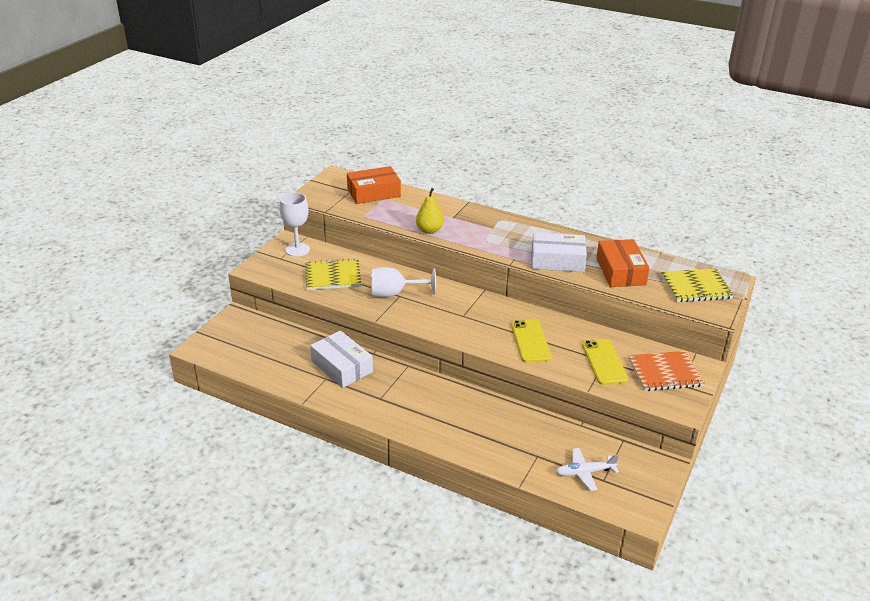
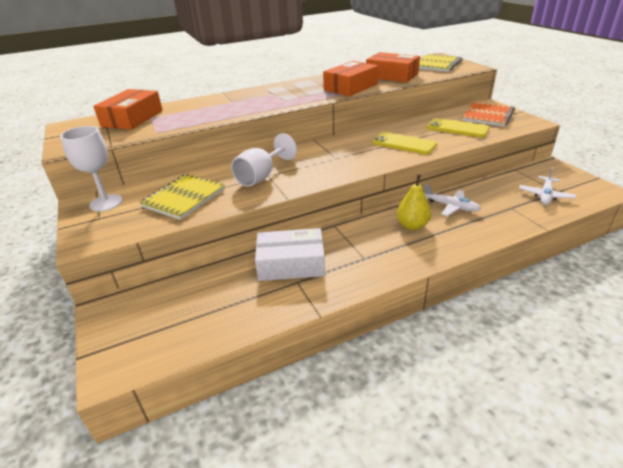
camera: 50 degrees left, 0 degrees up
(429, 230) = (233, 113): yellow pear -> yellow pear (412, 225)
(500, 418) = (450, 206): none -> white plane
(557, 260) = (351, 87): white box -> orange box

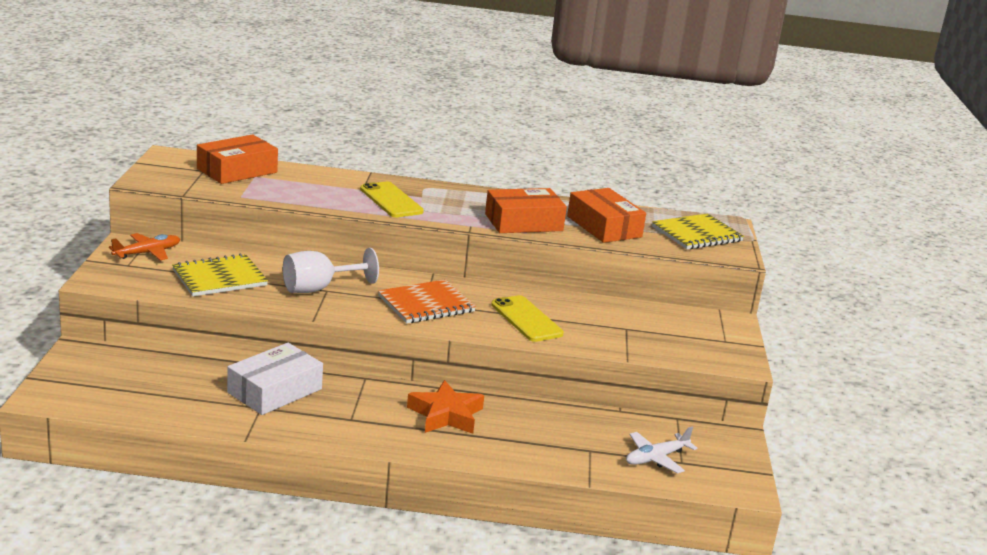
camera: 25 degrees right, 10 degrees down
(106, 203) = (147, 253): white goblet -> orange plane
(291, 264) = (275, 391): white box -> white box turned 75 degrees counterclockwise
(412, 225) = (446, 415): yellow pear -> orange star
(450, 206) = (520, 418): white plane -> none
(457, 128) = (626, 330): yellow phone -> yellow phone (391, 200)
(488, 115) = (700, 332): orange notebook -> orange notebook (426, 304)

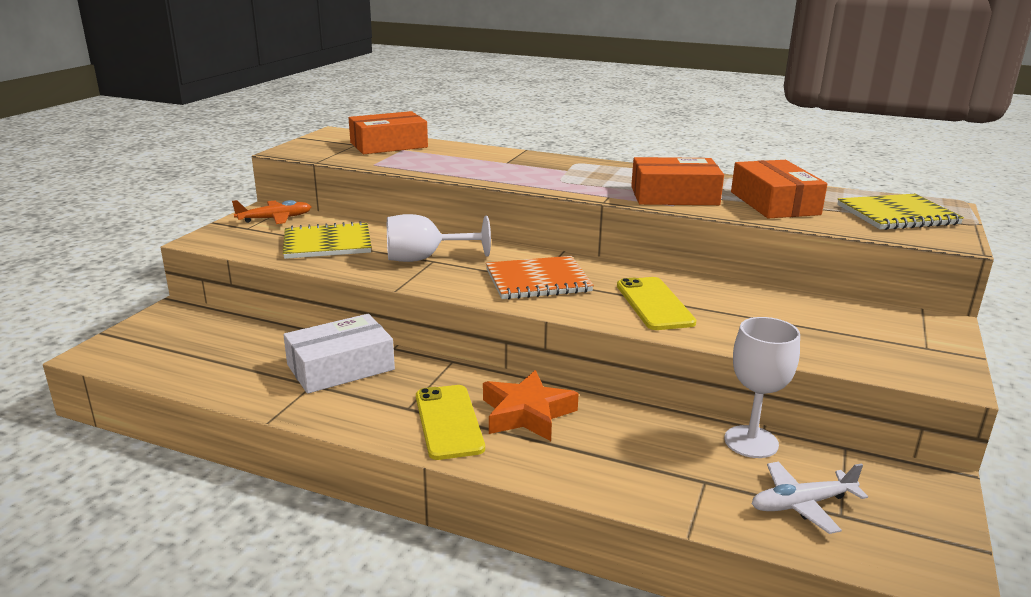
camera: 20 degrees right, 0 degrees up
(391, 200) = (531, 172): yellow phone -> yellow phone (449, 422)
(613, 420) = (751, 442): none -> white goblet

